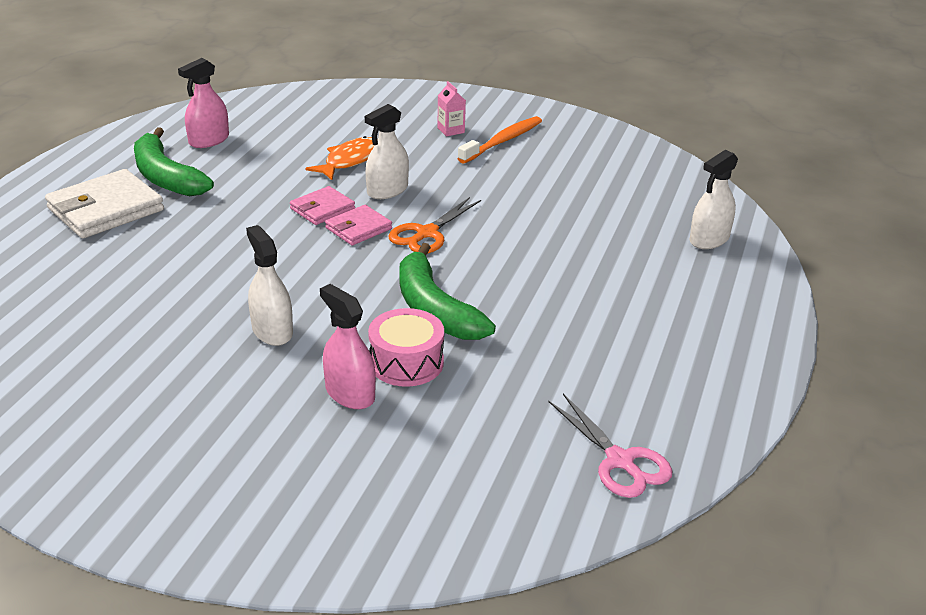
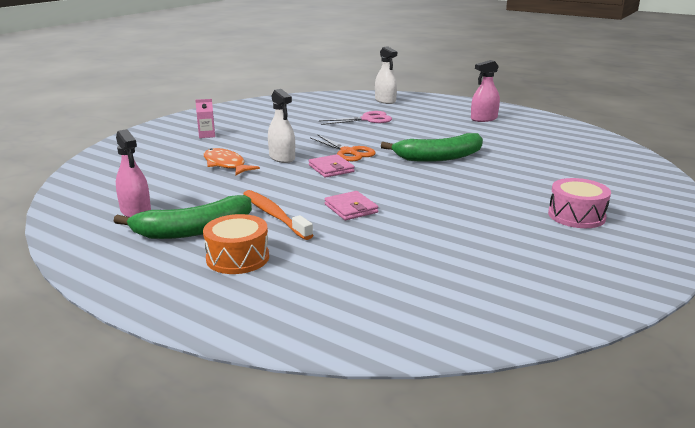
camera: 75 degrees left, 10 degrees down
(105, 209) = (237, 258): white wallet -> orange drum
(272, 331) = (456, 199): white spray bottle -> none
(322, 209) = (296, 177): pink wallet -> pink wallet (351, 208)
(350, 393) = (527, 183): pink spray bottle -> pink spray bottle (484, 119)
(406, 362) = (495, 168): pink drum -> pink drum (576, 216)
(502, 141) = (237, 125): orange toothbrush -> orange toothbrush (274, 215)
(620, 461) = (575, 136): pink scissors -> pink scissors (367, 119)

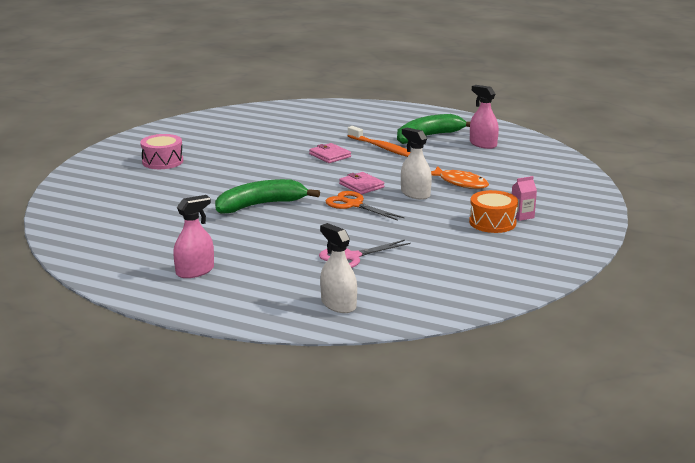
camera: 170 degrees right, 0 degrees up
(237, 258) = (386, 126): orange drum -> orange drum (492, 222)

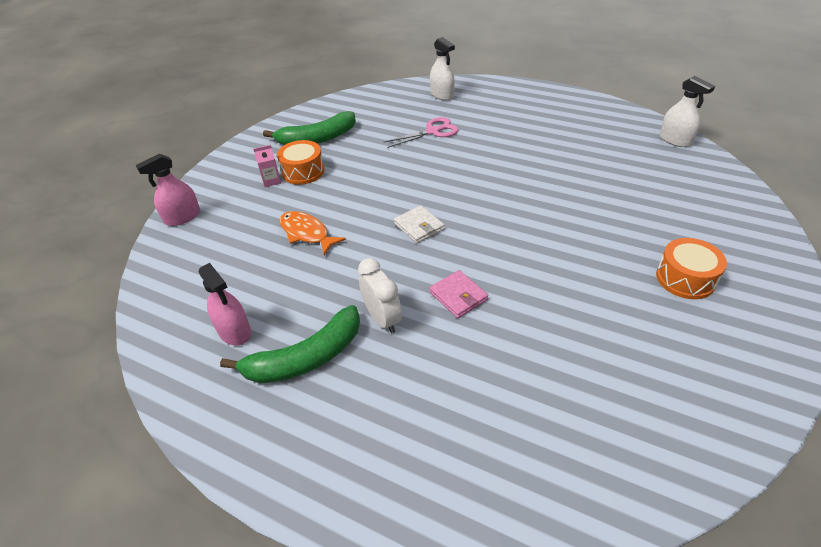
camera: 175 degrees left, 20 degrees up
(162, 161) = (685, 278): pink drum -> orange drum
(195, 271) = (551, 116): pink spray bottle -> pink spray bottle (182, 217)
(260, 205) = (524, 192): green banana -> green banana (317, 139)
(354, 204) = (428, 194): orange scissors -> none
(361, 186) = (419, 226): pink wallet -> white wallet
(382, 148) = (383, 319): orange toothbrush -> white clock
(415, 194) = (362, 212): white spray bottle -> white spray bottle (675, 140)

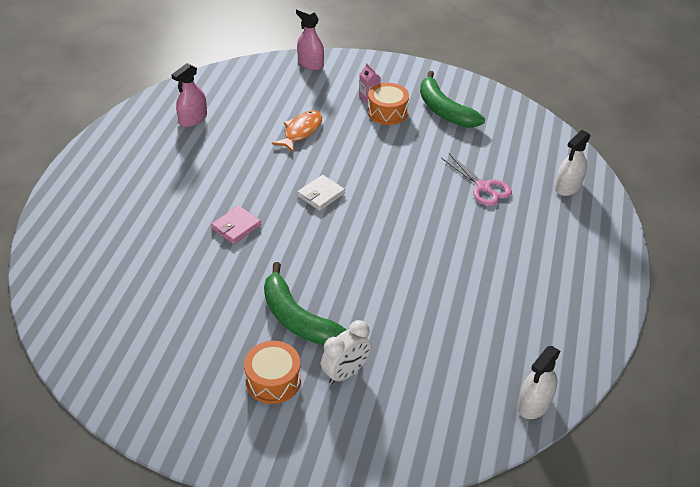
camera: 75 degrees right, 0 degrees up
(306, 358) = (170, 156): green banana -> green banana (297, 318)
(383, 319) = (208, 188): white clock -> white clock (346, 373)

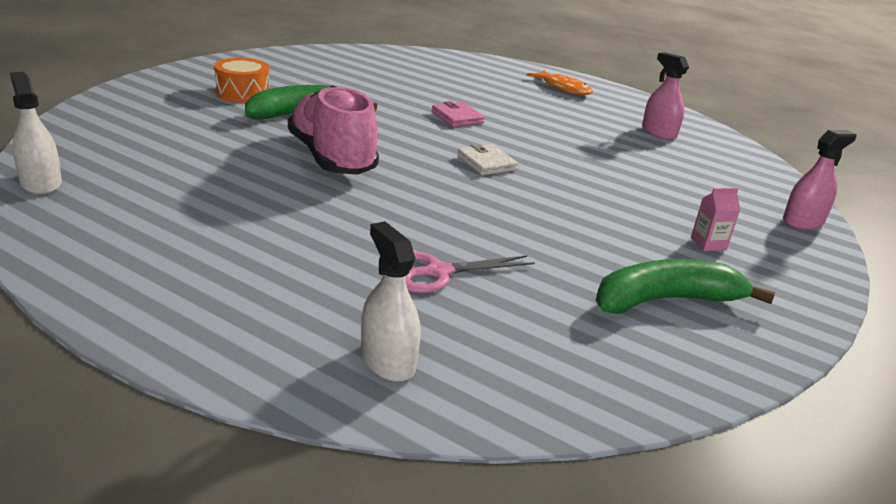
camera: 105 degrees right, 15 degrees down
(301, 131) = (623, 180): orange fish -> orange fish (563, 88)
(346, 373) = (213, 117): white clock -> none
(373, 272) = (332, 158): none -> pink shoe
(387, 112) = (663, 248): orange drum -> none

